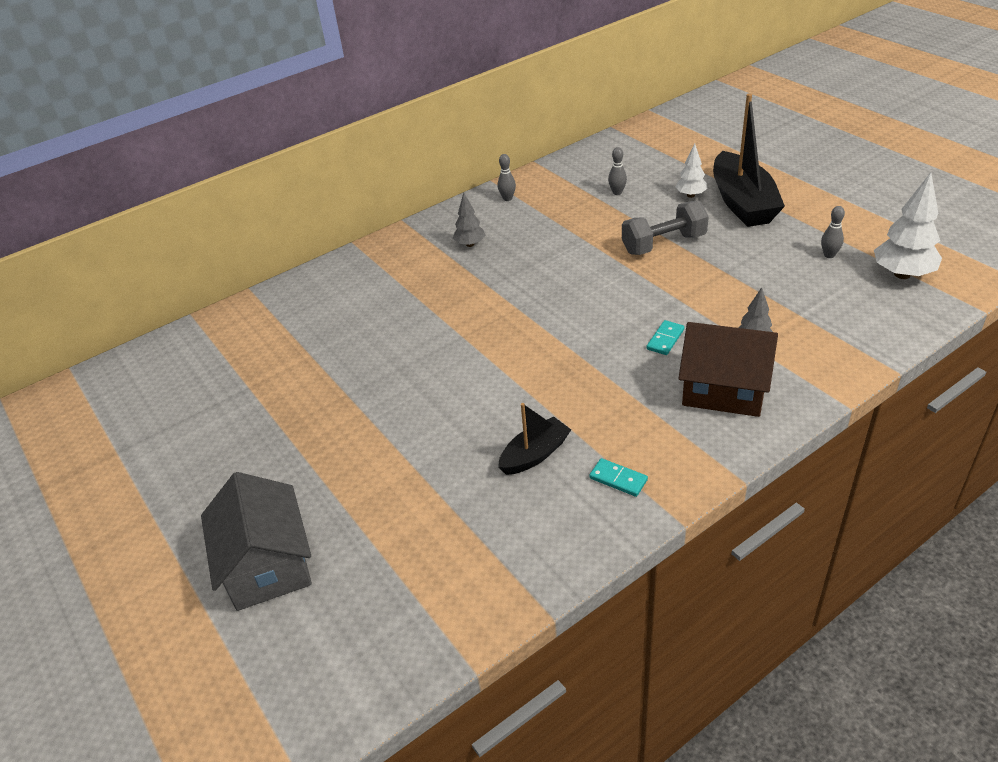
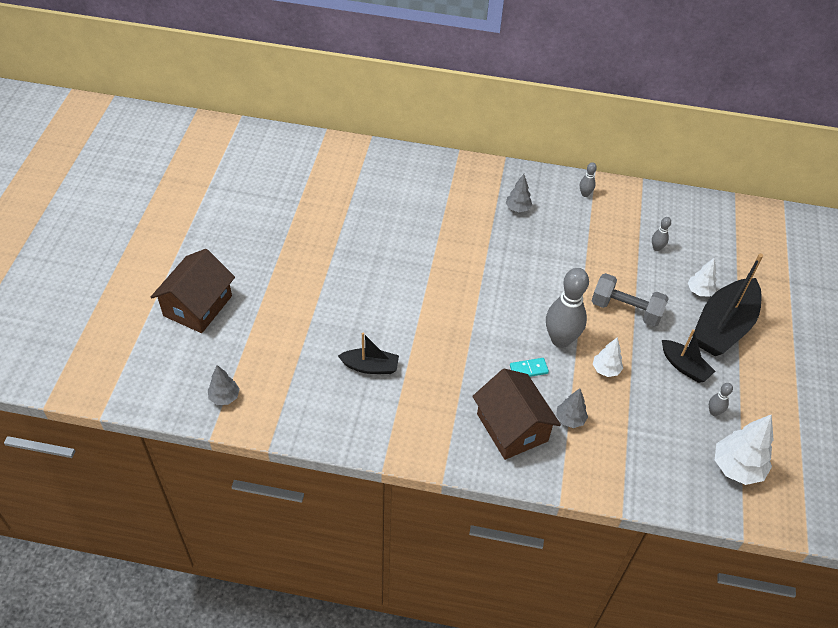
camera: 40 degrees right, 10 degrees up
(267, 564) = (197, 306): grey house -> brown house
(431, 618) = (224, 397): none -> grey tree
(618, 479) = (387, 418): turquoise domino -> none
(653, 300) = (560, 340): none -> grey bowling pin
(718, 291) = (605, 370): none -> white tree
(762, 245) = (684, 366): none -> black boat

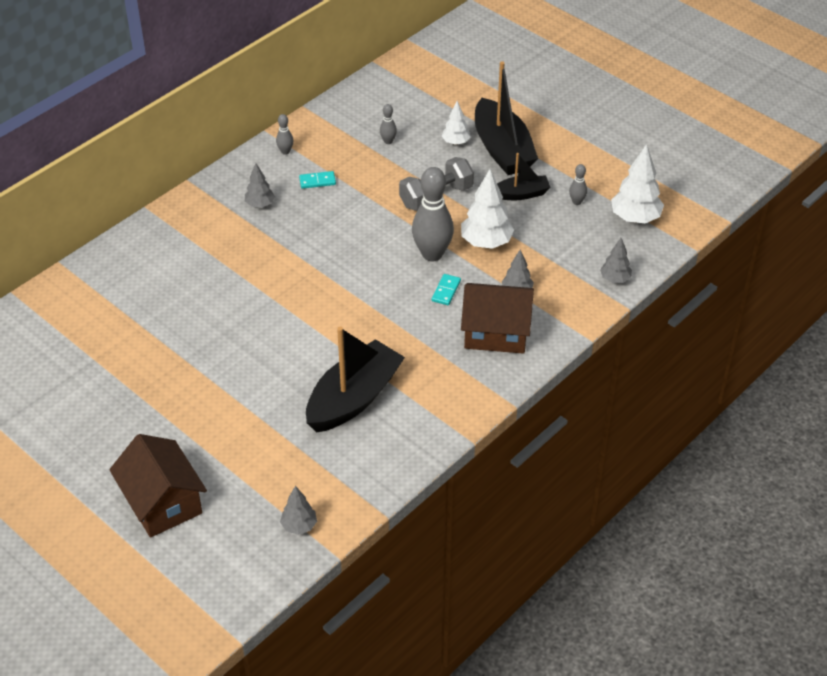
camera: 55 degrees left, 5 degrees down
(370, 367) = (354, 398): black boat -> black boat, size x1.87
(572, 228) = (317, 181): none -> turquoise domino
(605, 370) = (486, 242): white tree -> white tree, size x1.72
(647, 487) = (615, 279): none -> grey tree

